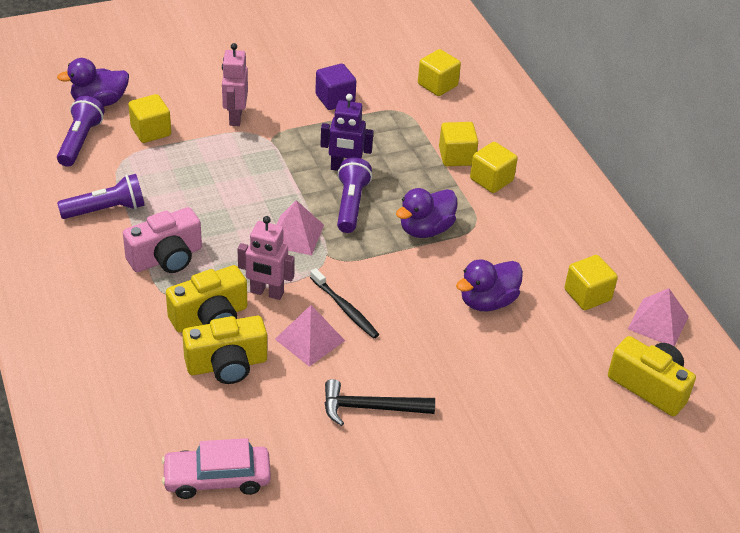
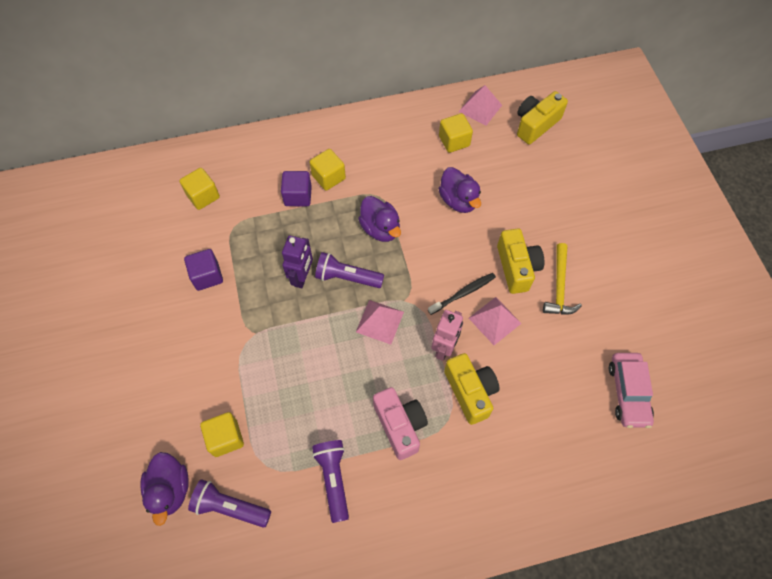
camera: 80 degrees left, 20 degrees up
(227, 365) = (520, 381): yellow camera -> yellow camera (517, 267)
(235, 117) = (218, 361): pink robot -> none
(370, 408) = (559, 287): black hammer -> yellow hammer
(456, 156) = (298, 196): yellow cube -> purple cube

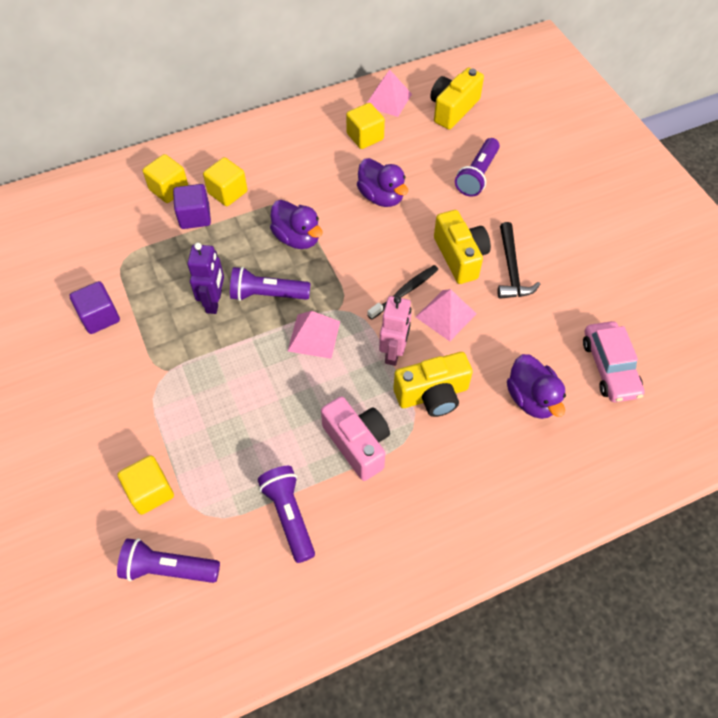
camera: 10 degrees left, 5 degrees down
(170, 489) = (91, 561): purple duck -> purple duck (532, 399)
(203, 196) = (81, 232): yellow cube -> yellow cube (169, 189)
(470, 392) = (432, 394): yellow camera -> yellow camera turned 105 degrees clockwise
(545, 192) = (477, 175): none -> purple flashlight
(559, 287) = (511, 269): yellow hammer -> black hammer

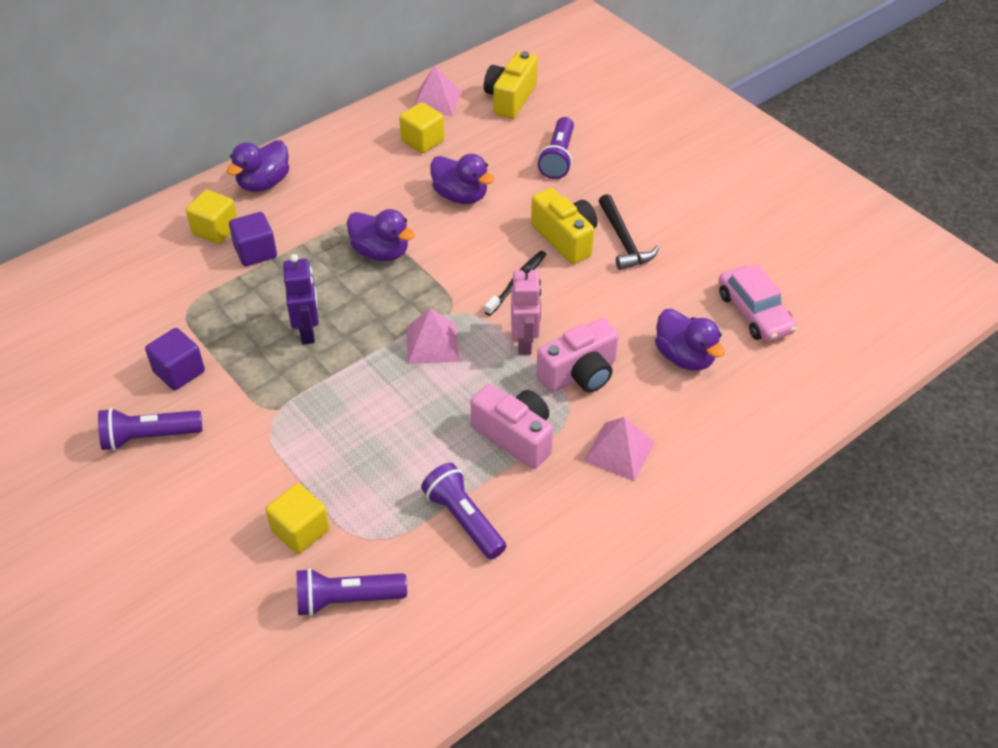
camera: 15 degrees left, 10 degrees down
(221, 153) = (264, 183): none -> purple duck
(227, 192) = (285, 221): yellow cube -> none
(267, 294) = (366, 313): purple flashlight -> purple flashlight (149, 437)
(432, 394) = (579, 374): yellow camera -> pink camera
(446, 315) = (569, 296): pink pyramid -> pink pyramid (619, 451)

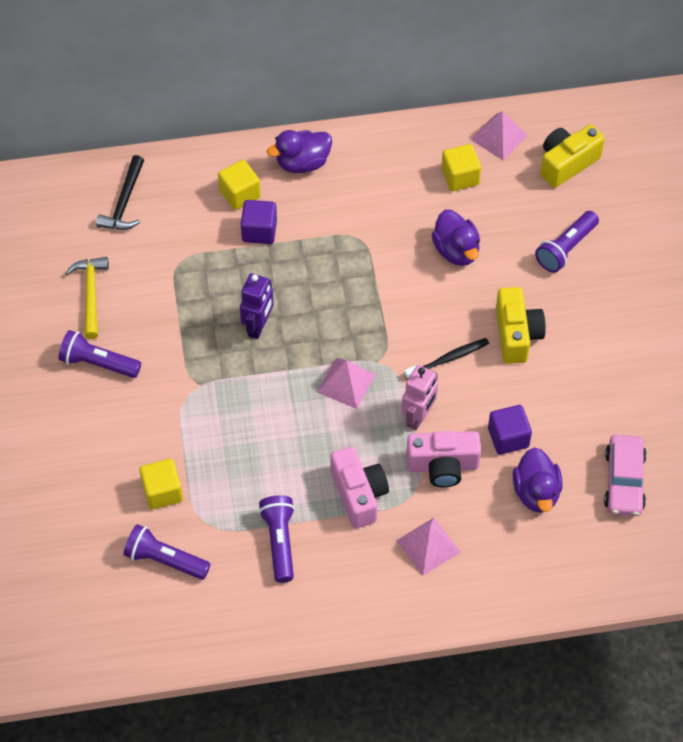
camera: 30 degrees right, 10 degrees up
(103, 376) = (91, 294): none -> yellow hammer
(179, 372) = (146, 317): purple cube -> purple cube (508, 438)
(380, 252) = (357, 277): purple duck -> none
(623, 241) = (564, 360): black hammer -> black hammer (124, 202)

